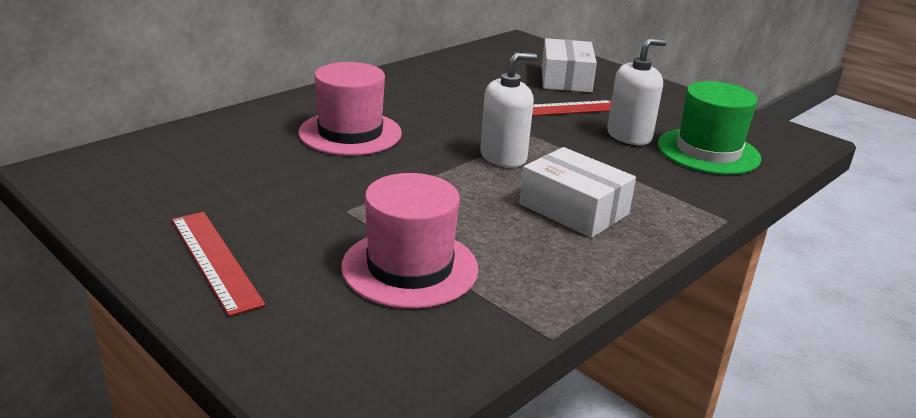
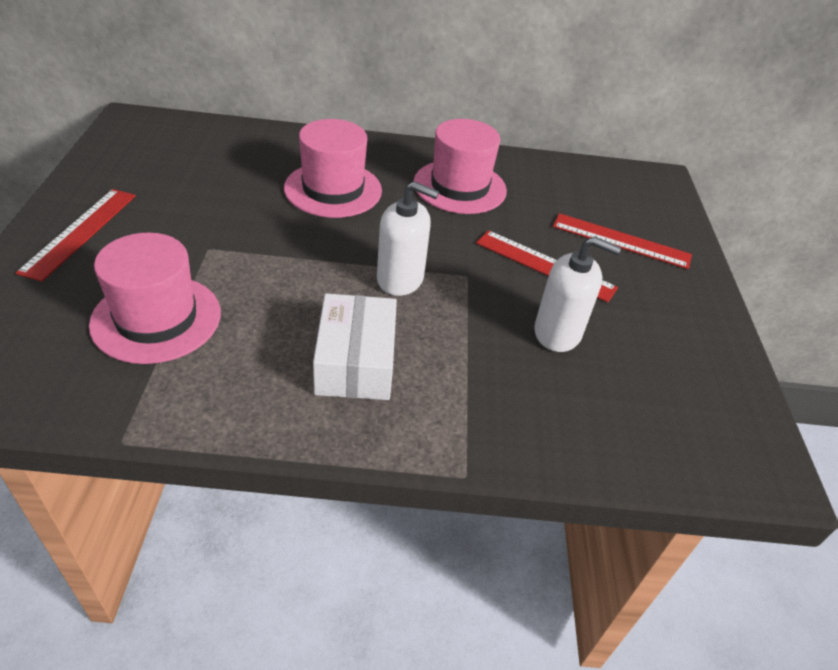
camera: 45 degrees right, 15 degrees up
(426, 93) = (460, 187): none -> pink hat
(566, 79) = (621, 241): white box -> red ruler
(708, 151) = (607, 402): green hat -> none

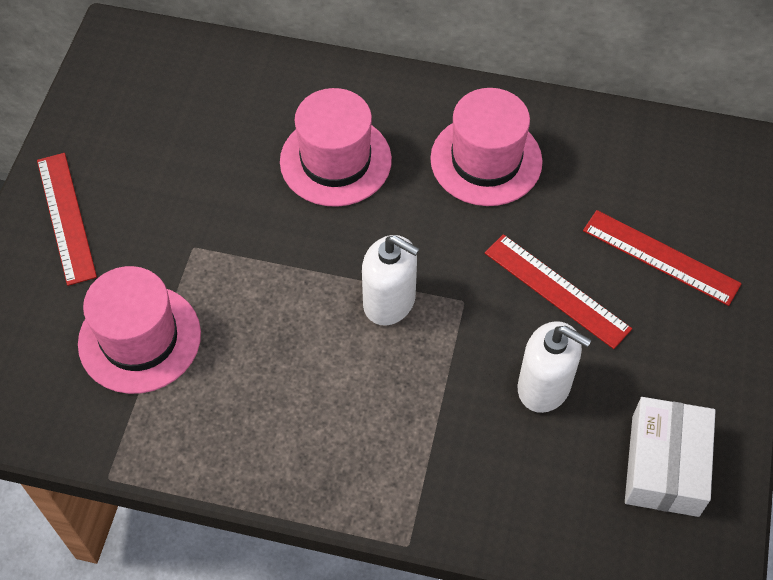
camera: 15 degrees right, 15 degrees up
(80, 232) = (65, 217): red ruler -> red ruler turned 45 degrees counterclockwise
(355, 361) = (326, 407): white box -> white box (665, 465)

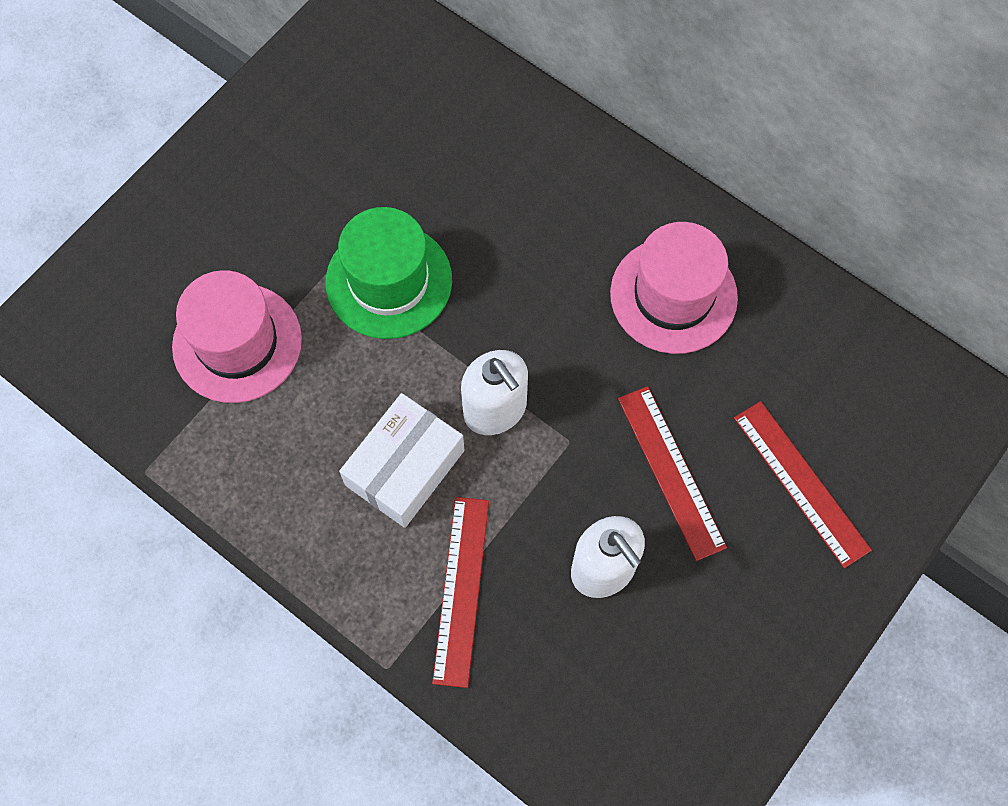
camera: 25 degrees right, 10 degrees up
(65, 217) = (226, 184): red ruler -> red ruler (461, 590)
(247, 239) = (389, 281): none -> green hat
(335, 160) = (518, 231): pink hat -> none
(665, 465) = (681, 707): white box -> white box (405, 467)

